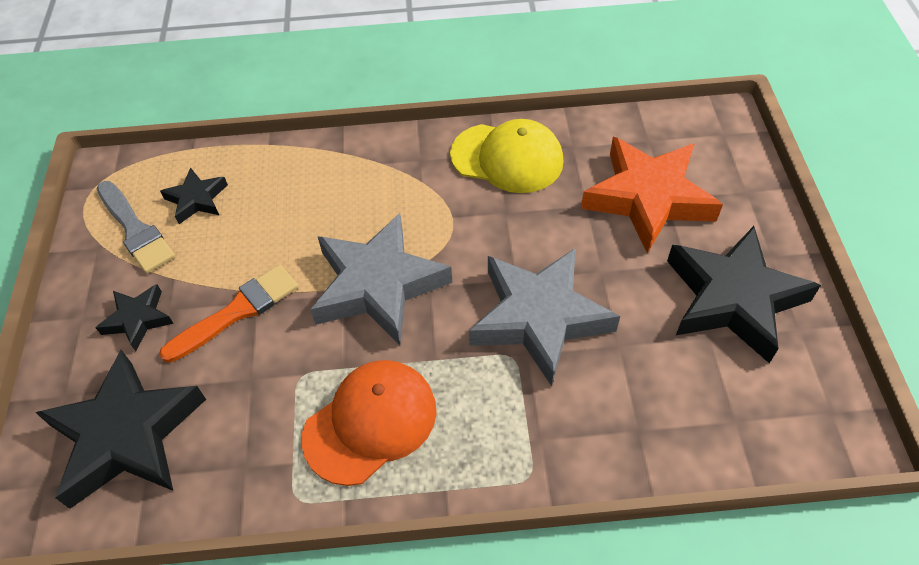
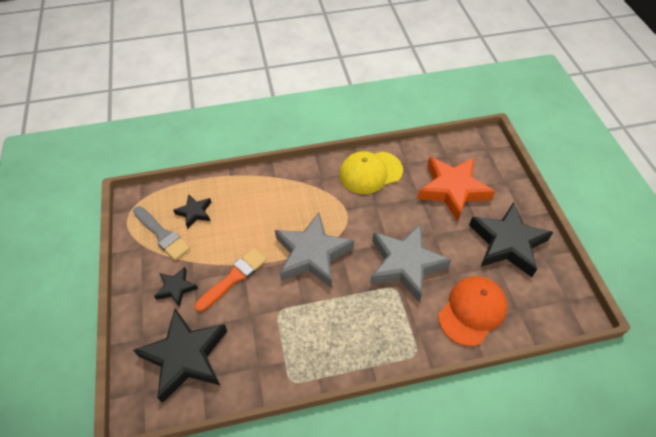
camera: 10 degrees left, 0 degrees up
(370, 422) = (323, 333): orange cap -> orange cap (472, 311)
(507, 158) = (370, 172): yellow cap -> yellow cap turned 150 degrees clockwise

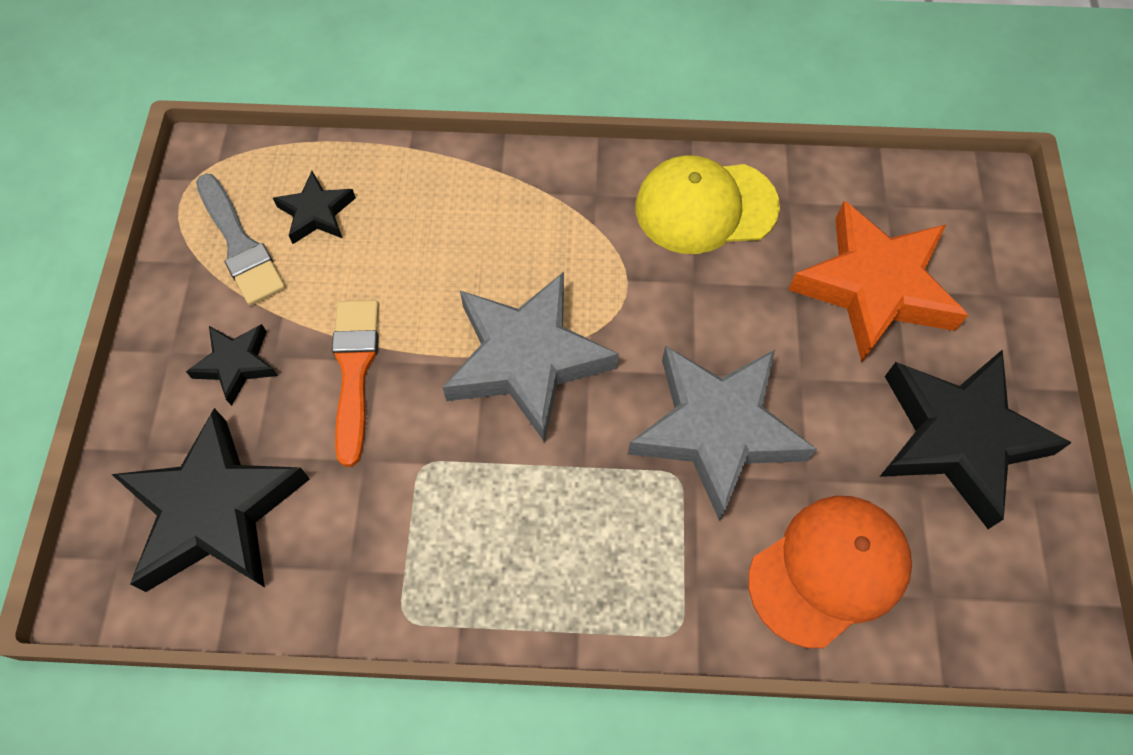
camera: 15 degrees right, 10 degrees up
(234, 278) = (354, 371): orange brush -> orange brush turned 60 degrees counterclockwise

